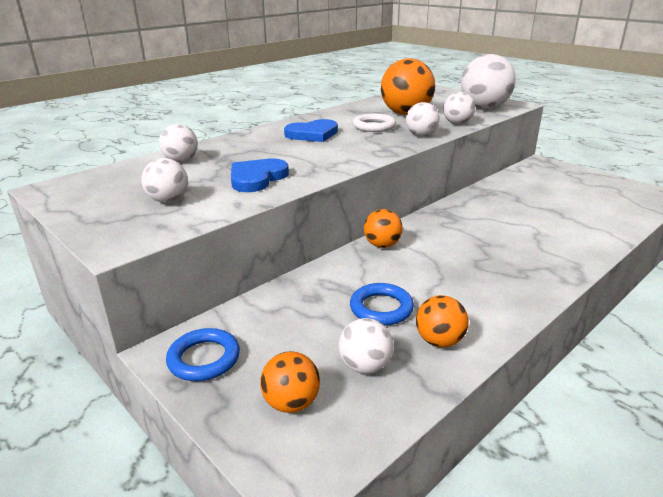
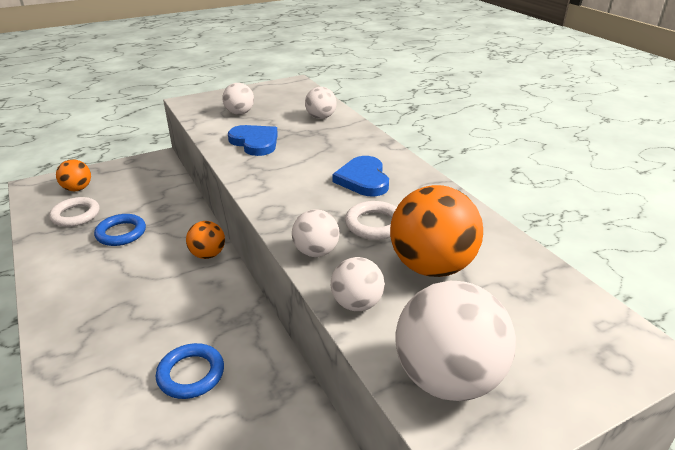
camera: 105 degrees right, 5 degrees up
(204, 359) = (140, 168): blue ring -> blue ring (191, 374)
(365, 366) = (76, 215): white ball -> white ring
(439, 341) = (62, 248): orange ball -> none

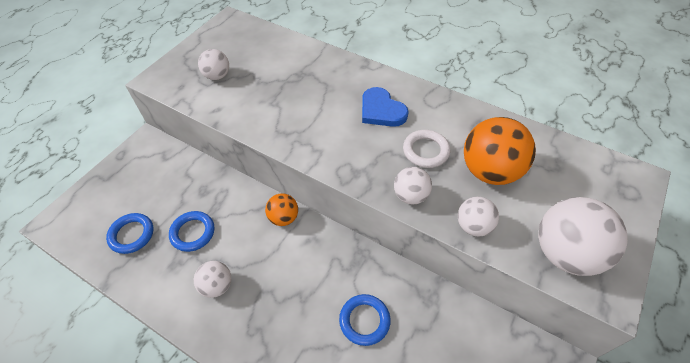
camera: 30 degrees left, 20 degrees up
(76, 215) = (132, 235): white ring -> blue ring
(77, 189) = (103, 207): orange ball -> none
(255, 142) = (264, 105): blue heart -> none
(321, 117) = (291, 55): white ball -> white ball (217, 286)

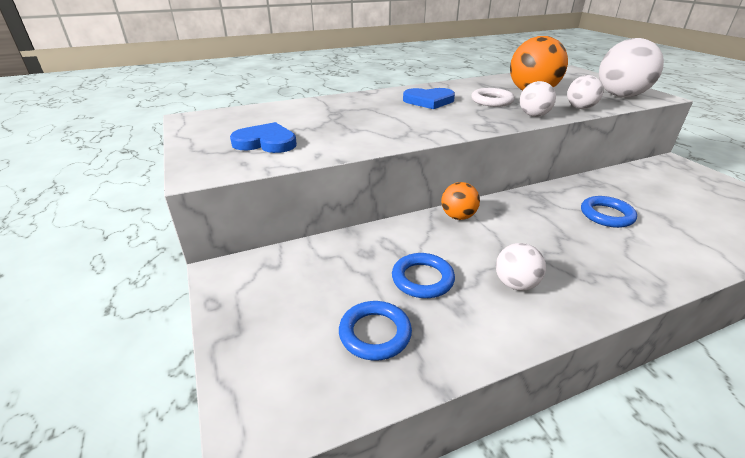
camera: 55 degrees left, 20 degrees down
(217, 76) = (266, 142): white ball -> blue heart

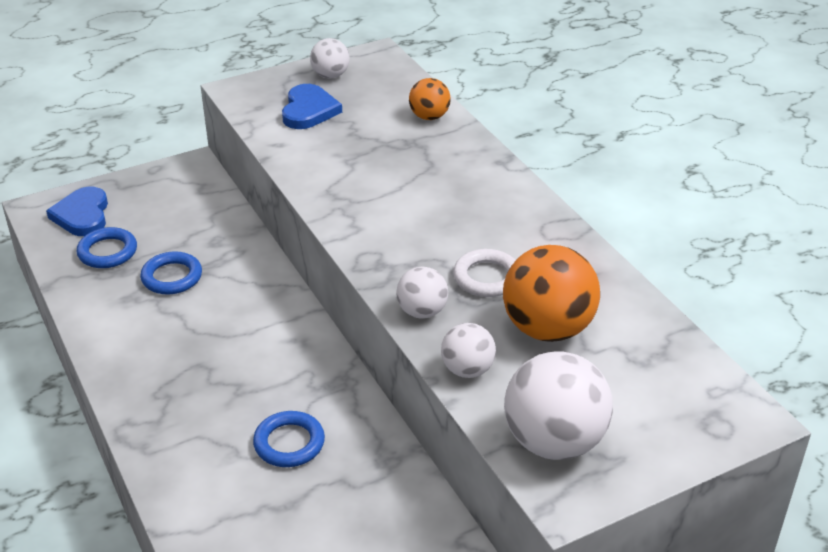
camera: 85 degrees right, 5 degrees up
(429, 101) = (474, 216): blue heart -> blue heart (82, 215)
(458, 216) = (284, 306): orange ball -> orange ball (429, 117)
(515, 284) = (157, 337): white ball -> white ball (330, 75)

